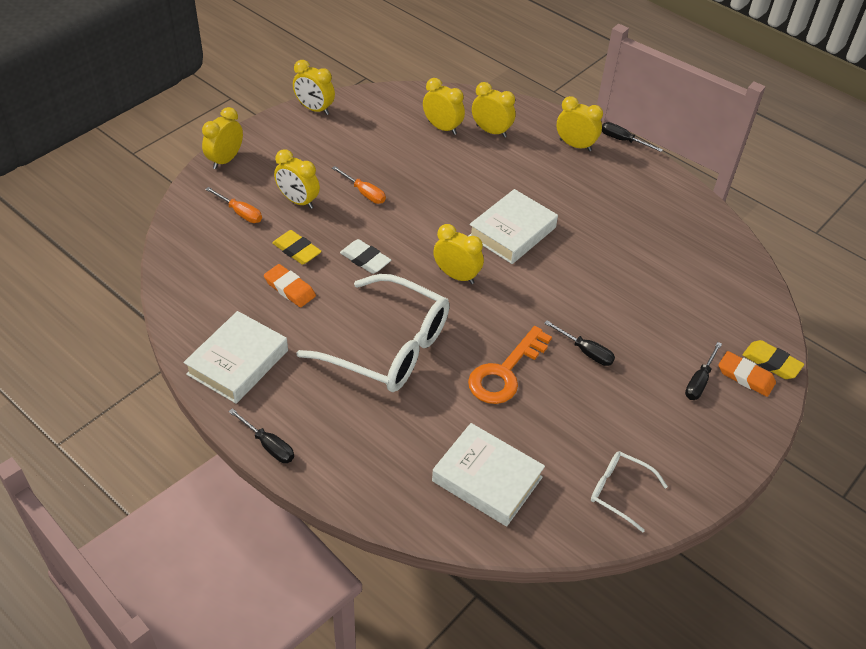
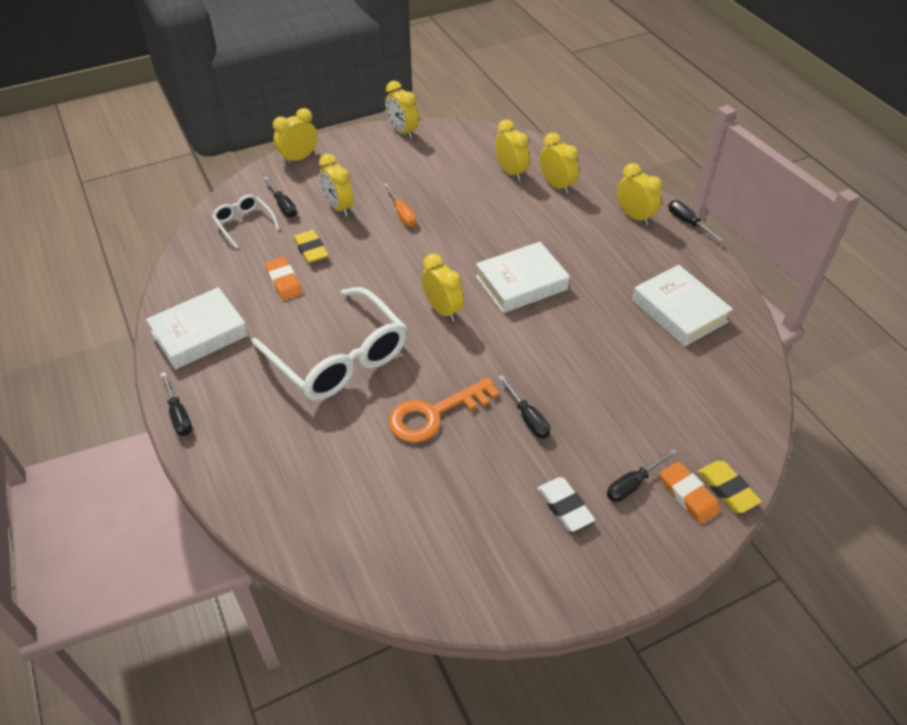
camera: 25 degrees right, 0 degrees up
(240, 213) = (283, 205): orange screwdriver -> black screwdriver
(365, 259) = (366, 273): white eraser -> white eraser (564, 507)
(487, 479) = (354, 512): white book -> white book (679, 311)
(619, 491) = (480, 570): white glasses -> white glasses (244, 224)

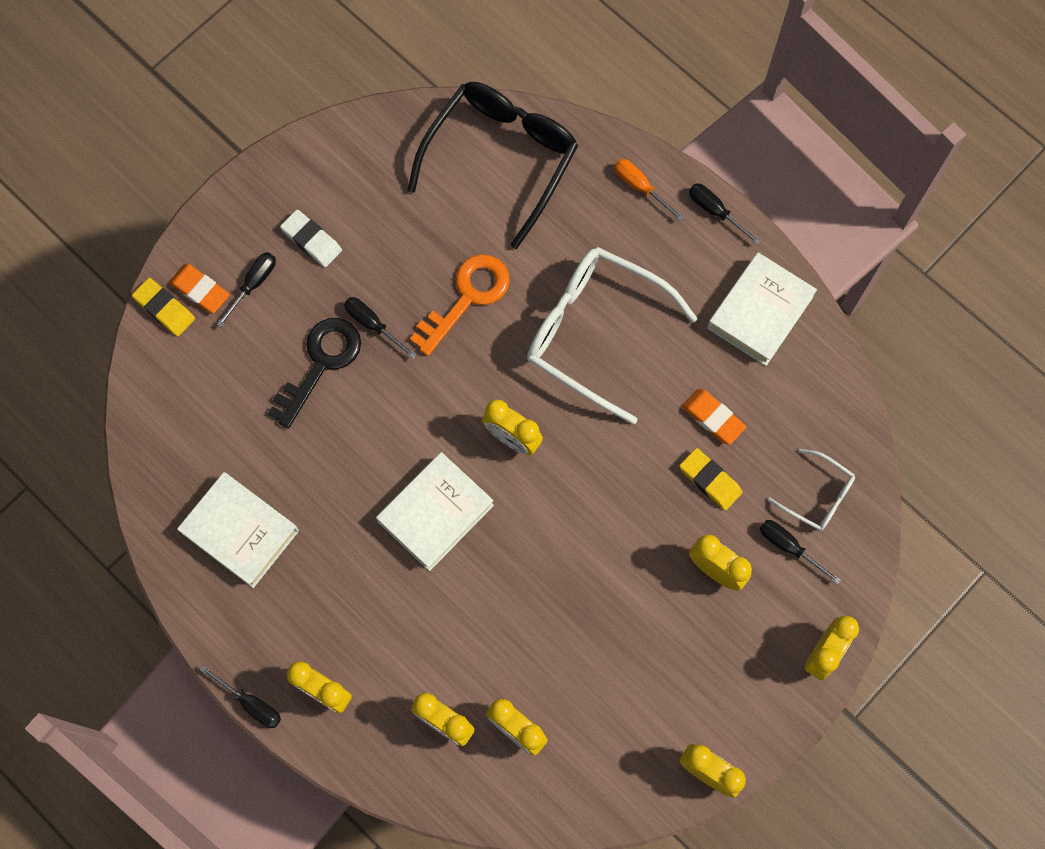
camera: 160 degrees right, 25 degrees up
(344, 524) = (501, 158): none -> black glasses
(402, 214) = (628, 586): orange screwdriver -> orange screwdriver (640, 187)
(584, 402) = (321, 363): none -> black key

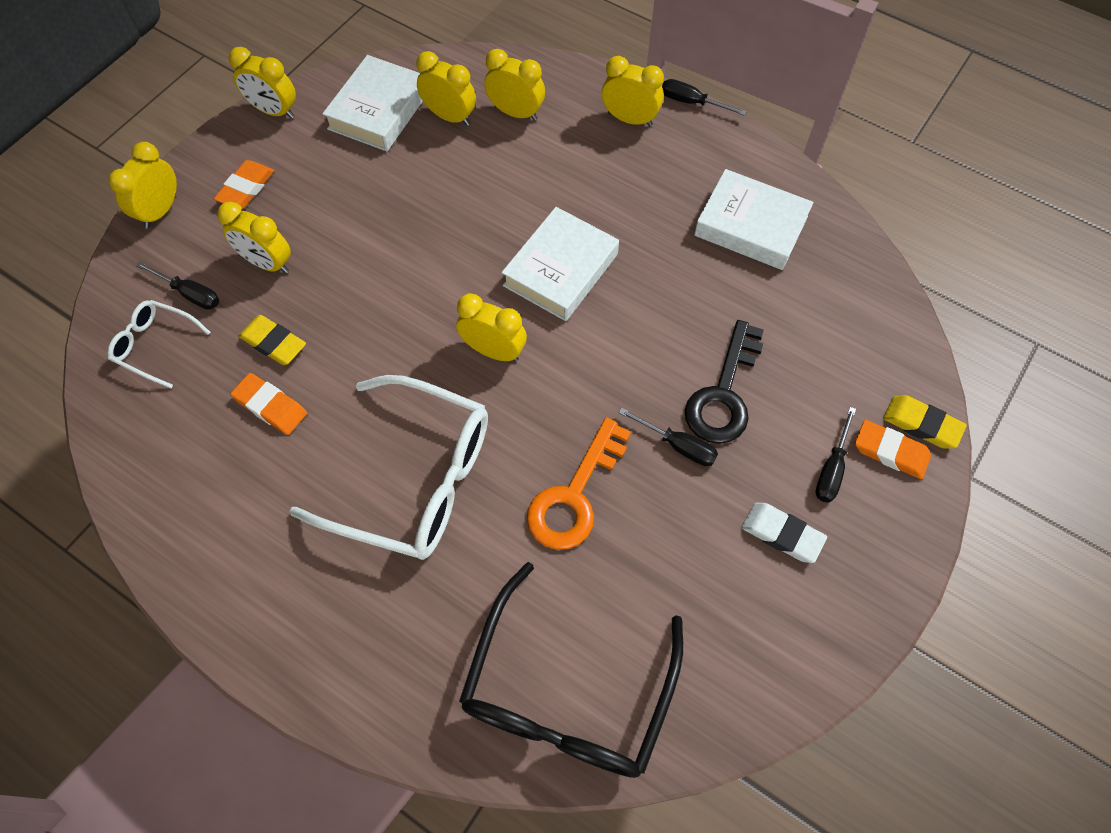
camera: 170 degrees right, 10 degrees down
(640, 187) = (372, 682): orange screwdriver -> none
(715, 211) = (268, 664): black screwdriver -> none
(737, 667) = (246, 188): none -> orange eraser
(760, 312) = (212, 536): white book -> white book (379, 110)

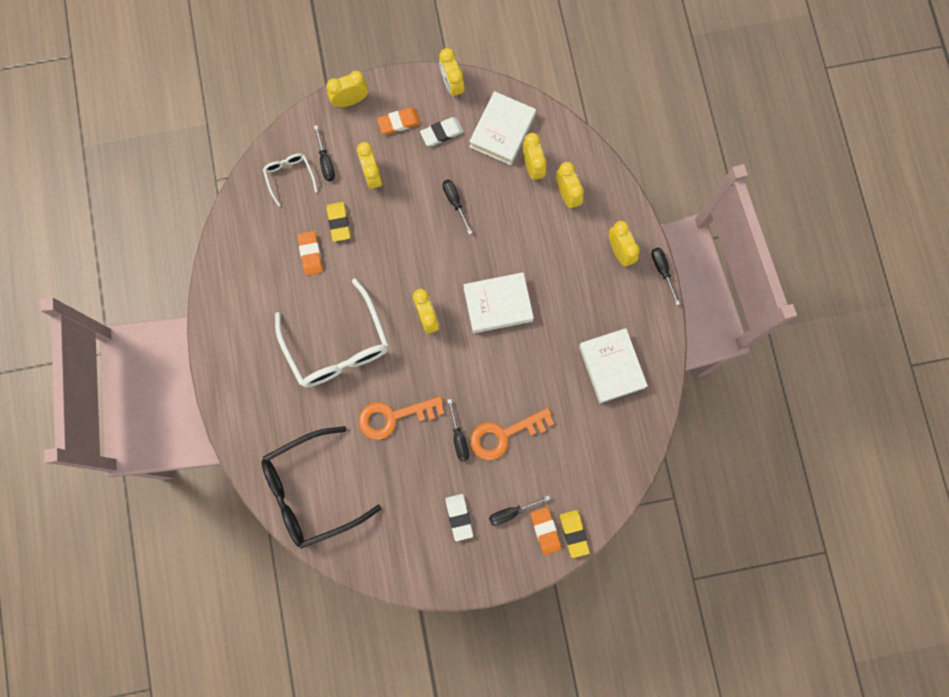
camera: 45 degrees right, 15 degrees up
(310, 161) = (441, 133): none -> white eraser
(379, 110) = (502, 131): white book -> white book turned 45 degrees counterclockwise
(398, 213) = (455, 202): none -> black screwdriver
(723, 394) = (504, 435): black key -> orange key

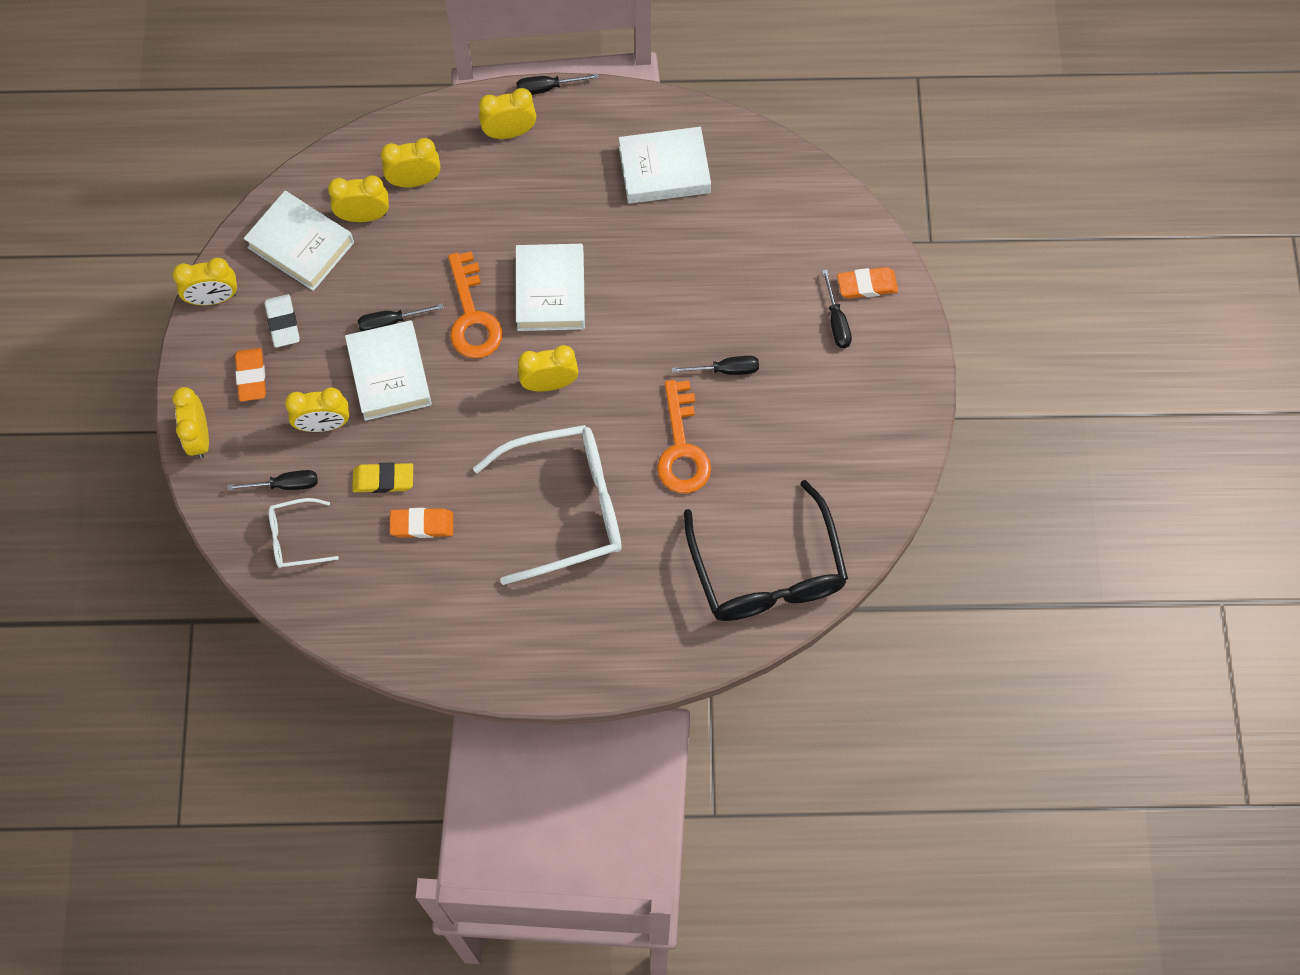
camera: 80 degrees left, 10 degrees down
(416, 210) = (389, 374): none -> white book
(459, 517) = (833, 386): white eraser -> none
(504, 435) = (731, 313): orange key -> orange key (472, 316)
(574, 533) = (875, 252): yellow eraser -> none

